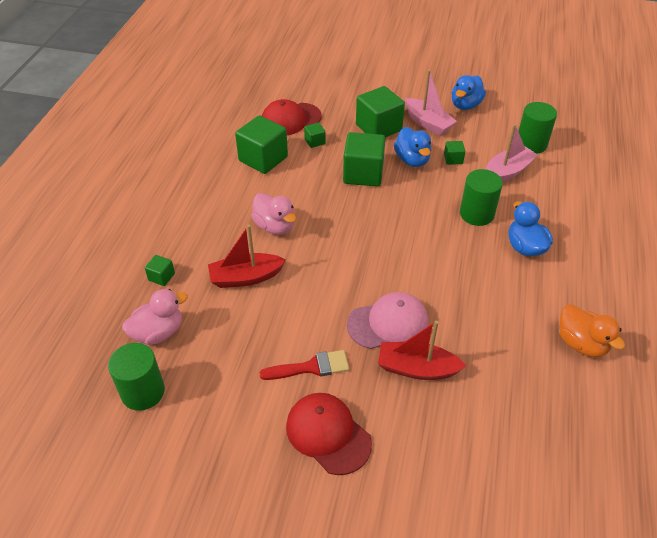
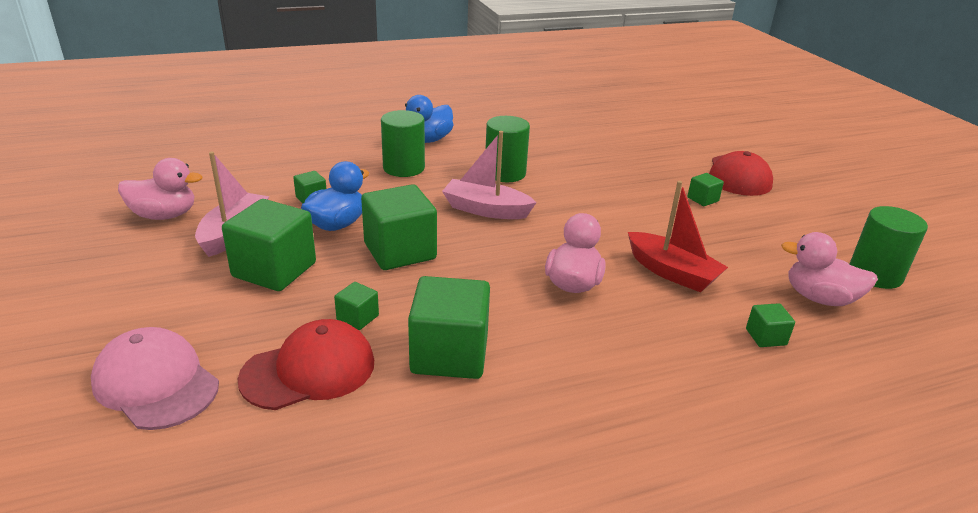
camera: 125 degrees left, 15 degrees down
(290, 119) = (309, 370): red cap -> red cap turned 60 degrees counterclockwise
(311, 367) = (702, 199): red brush -> green cube
(388, 323) = (605, 178): pink cap -> pink cap (156, 383)
(416, 368) = (629, 157): red boat -> none
(465, 105) = (164, 215): blue duck -> pink duck
(507, 172) = (311, 164): pink boat -> pink boat (486, 210)
(531, 144) = (240, 160): green cylinder -> green cylinder (505, 173)
(581, 343) = (514, 109): orange duck -> none

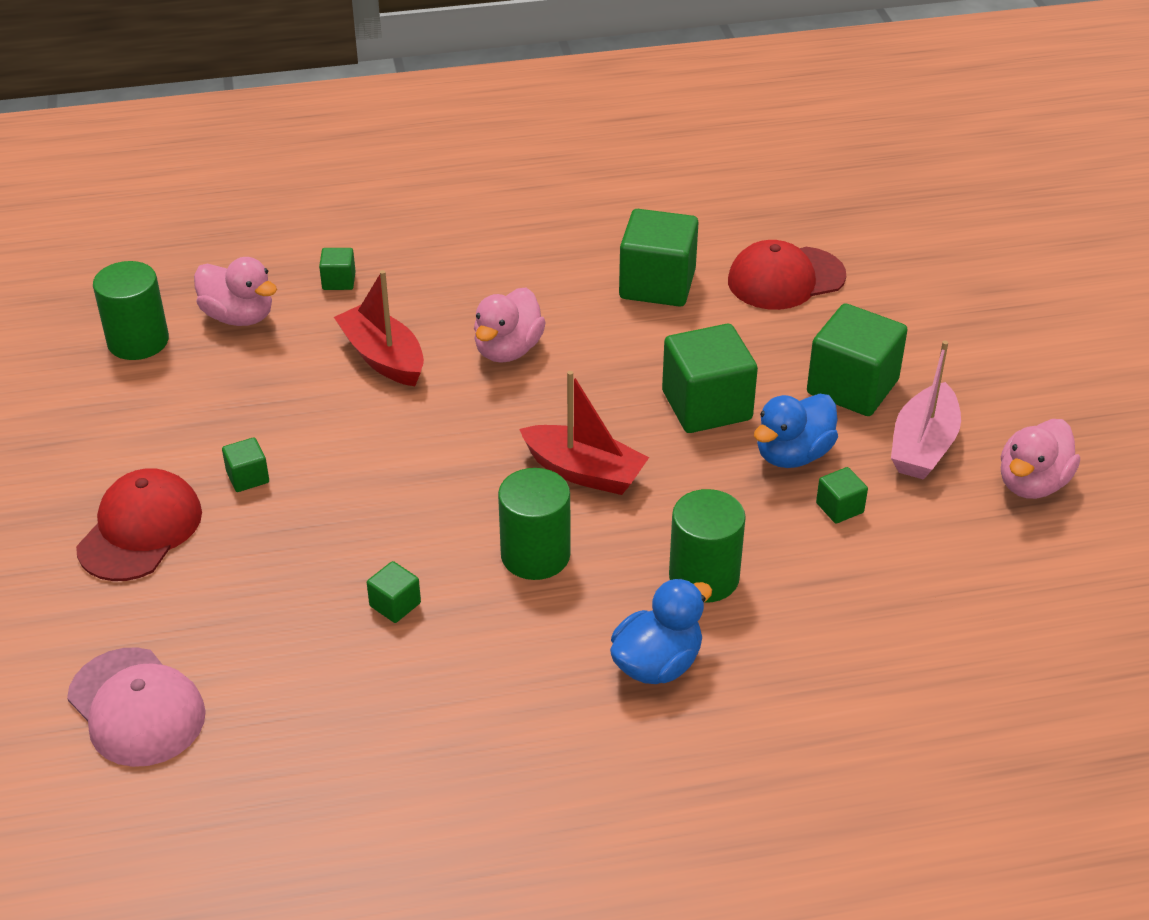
camera: 170 degrees left, 10 degrees up
(156, 383) = (916, 277): pink cap -> pink cap (136, 707)
(164, 215) = (1032, 483): pink duck -> pink duck turned 60 degrees counterclockwise
(357, 318) = (748, 324): green cube -> green cube (395, 604)
(486, 210) = (584, 472): pink boat -> red boat

